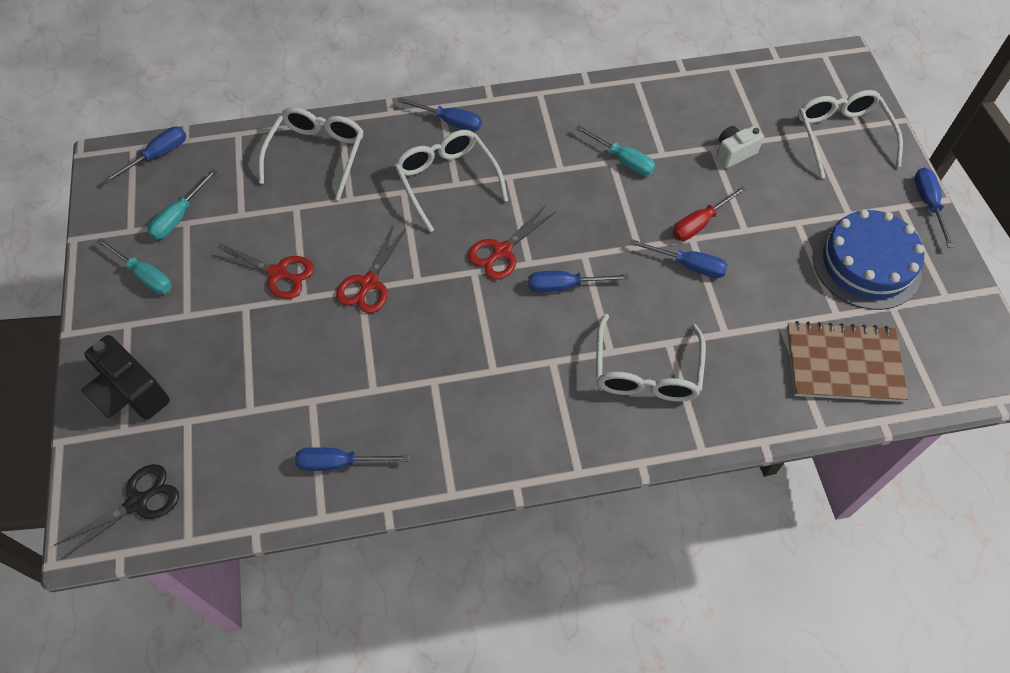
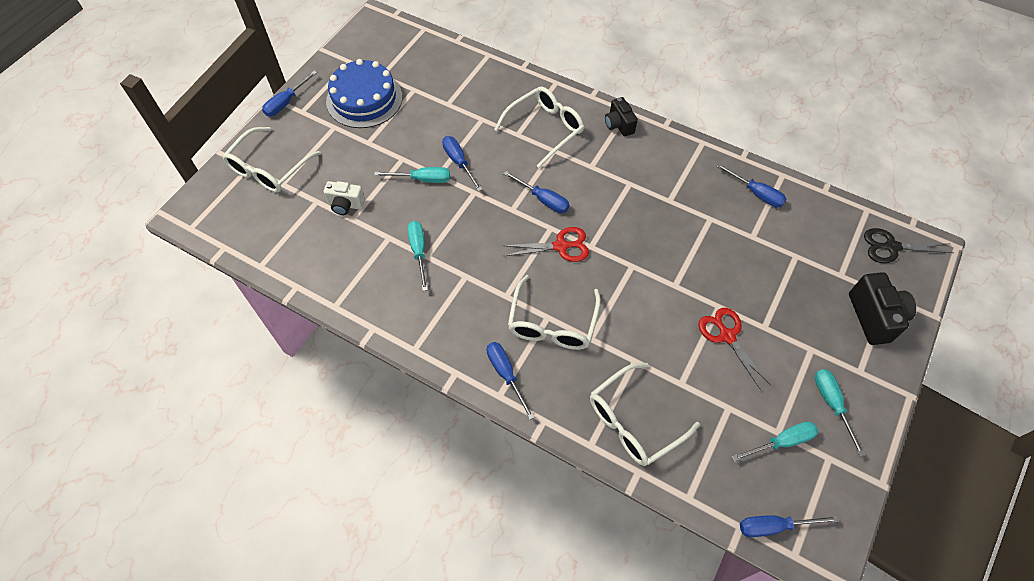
camera: 140 degrees left, 0 degrees up
(369, 283) = (666, 285): red scissors -> none
(570, 442) = (618, 125): none -> black camera
(700, 223) = (422, 179): red screwdriver -> turquoise screwdriver
(843, 364) = (442, 69): brown notebook -> none

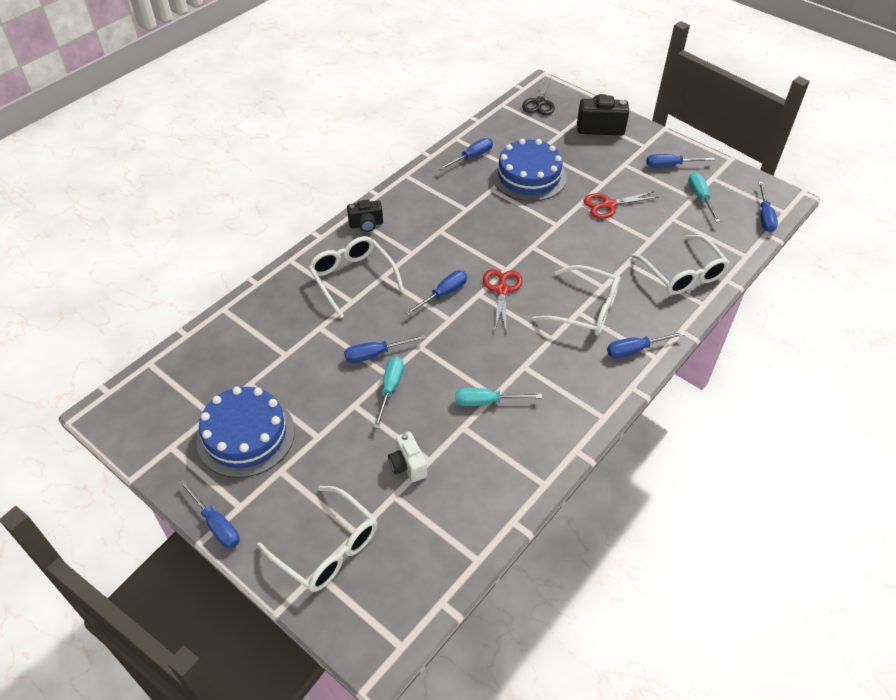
camera: 80 degrees left, 10 degrees down
(346, 205) = (407, 465): white camera -> white camera turned 135 degrees clockwise
(746, 250) = (529, 176): none -> blue cake
(831, 404) = (670, 166): turquoise screwdriver -> blue screwdriver

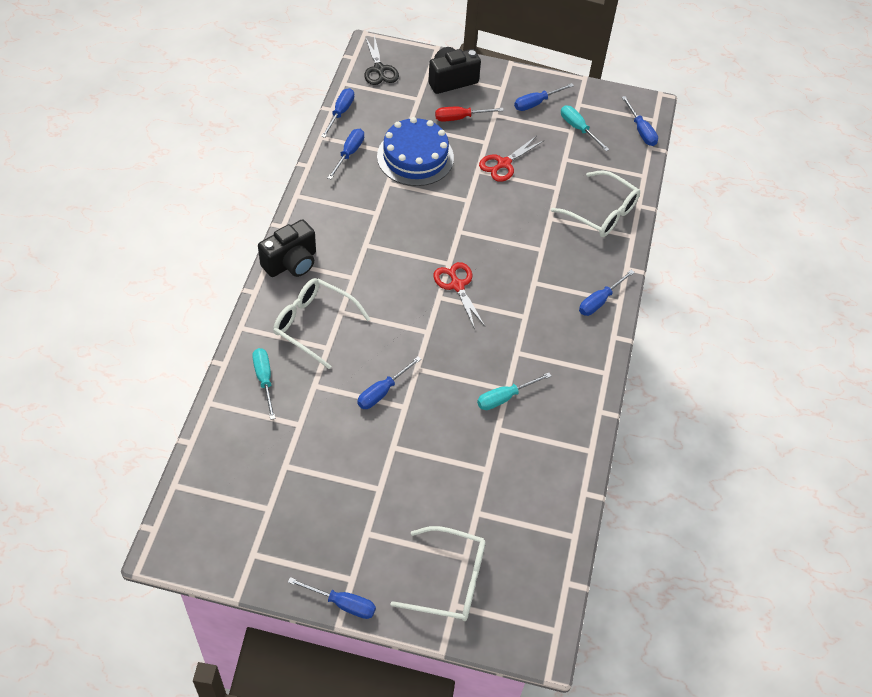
camera: 30 degrees left, 5 degrees up
(245, 435) = (314, 514): blue cake -> none
(366, 224) = (291, 263): black camera -> black camera, size x1.57
(390, 389) = (415, 419): turquoise screwdriver -> turquoise screwdriver (264, 380)
(407, 465) = (472, 482): white camera -> none
(443, 294) = (407, 309): blue screwdriver -> blue screwdriver (340, 113)
(585, 309) = (539, 278): white glasses -> none
(590, 158) = (460, 118): none -> red screwdriver

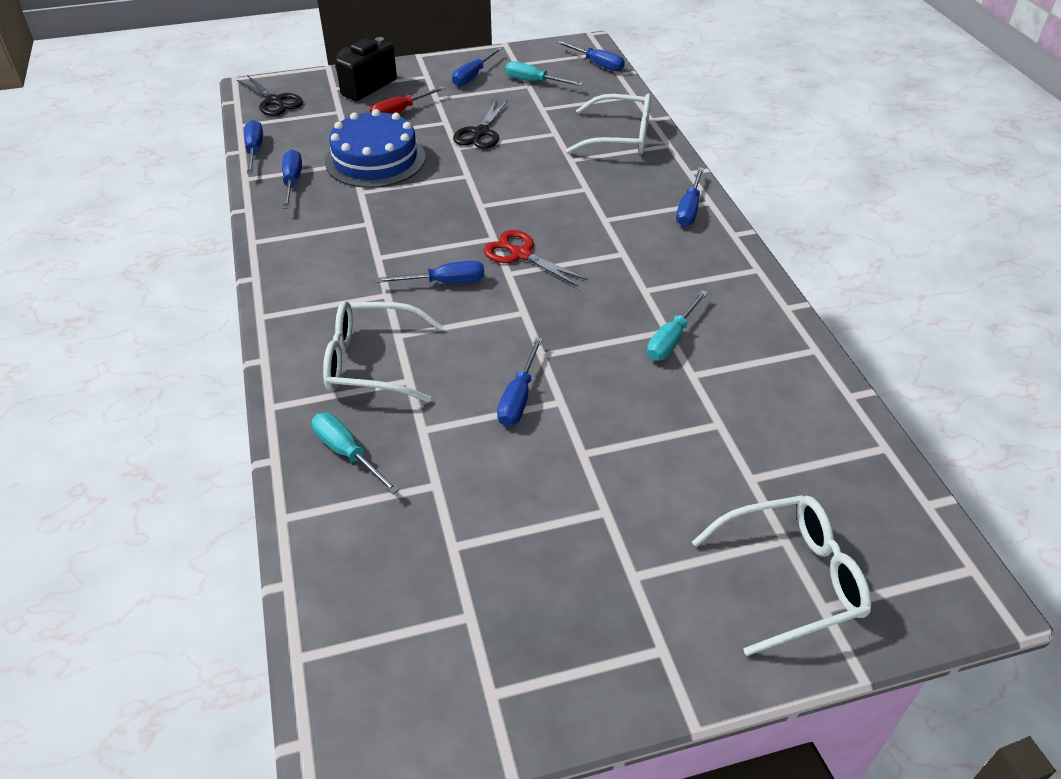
camera: 25 degrees left, 10 degrees down
(291, 263) = (294, 310): black camera -> none
(342, 603) = (676, 692): blue screwdriver -> blue screwdriver (444, 282)
(504, 164) = (481, 133): red scissors -> black scissors

